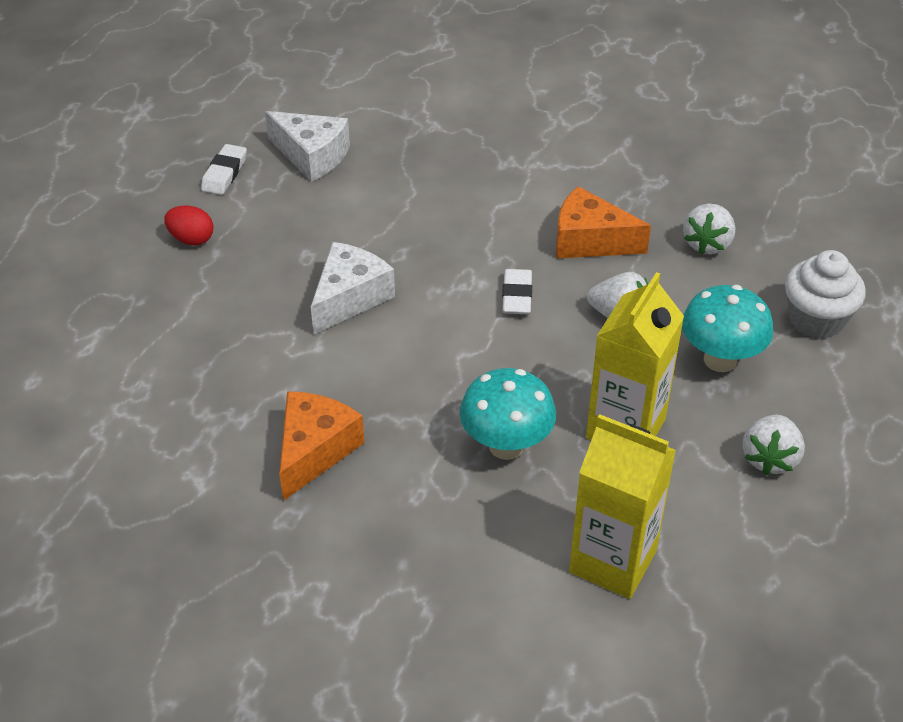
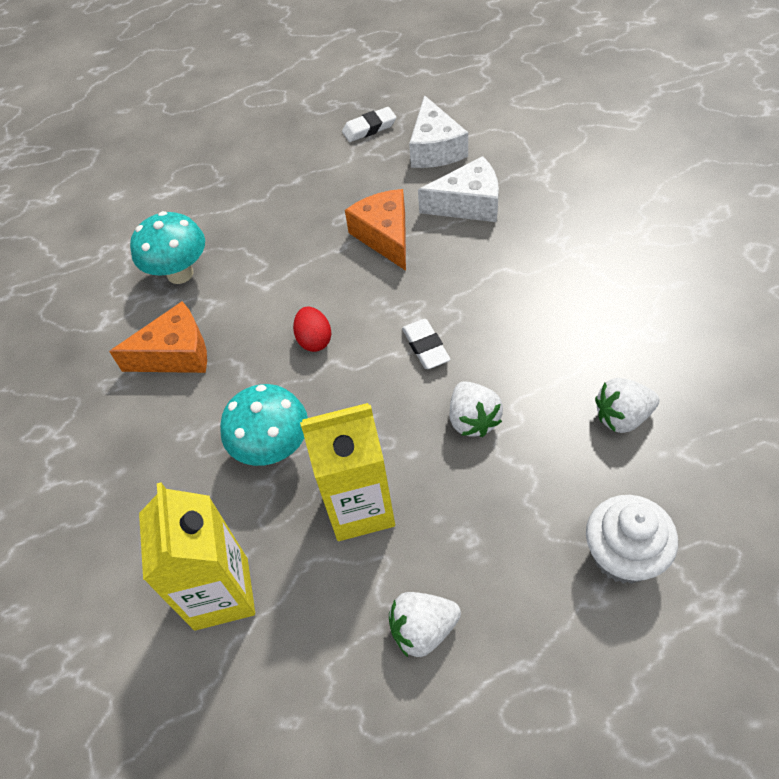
camera: 55 degrees right, 10 degrees up
(191, 239) = (295, 161): red egg -> red egg (314, 340)
(349, 298) = (326, 266): white cheese -> white cheese (468, 204)
(517, 296) = (426, 347): white eraser -> white eraser turned 75 degrees counterclockwise
(590, 241) = (533, 344): orange cheese -> orange cheese (385, 236)
(720, 360) = (498, 518): turquoise mushroom -> turquoise mushroom (180, 273)

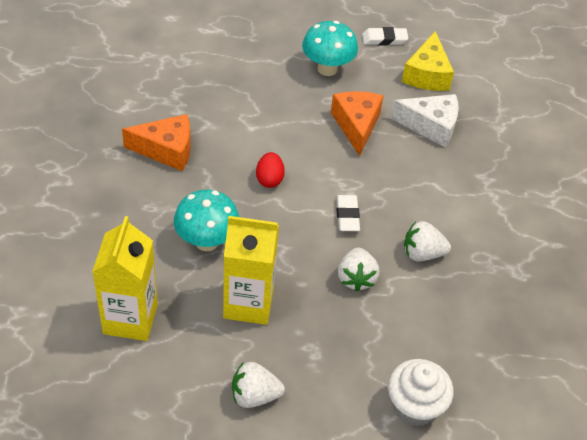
camera: 10 degrees right, 5 degrees down
(180, 273) = (193, 94): turquoise mushroom -> turquoise mushroom (327, 69)
(435, 149) = (427, 74): white cheese -> yellow cheese
(622, 417) = (464, 319): white strawberry -> white strawberry (422, 253)

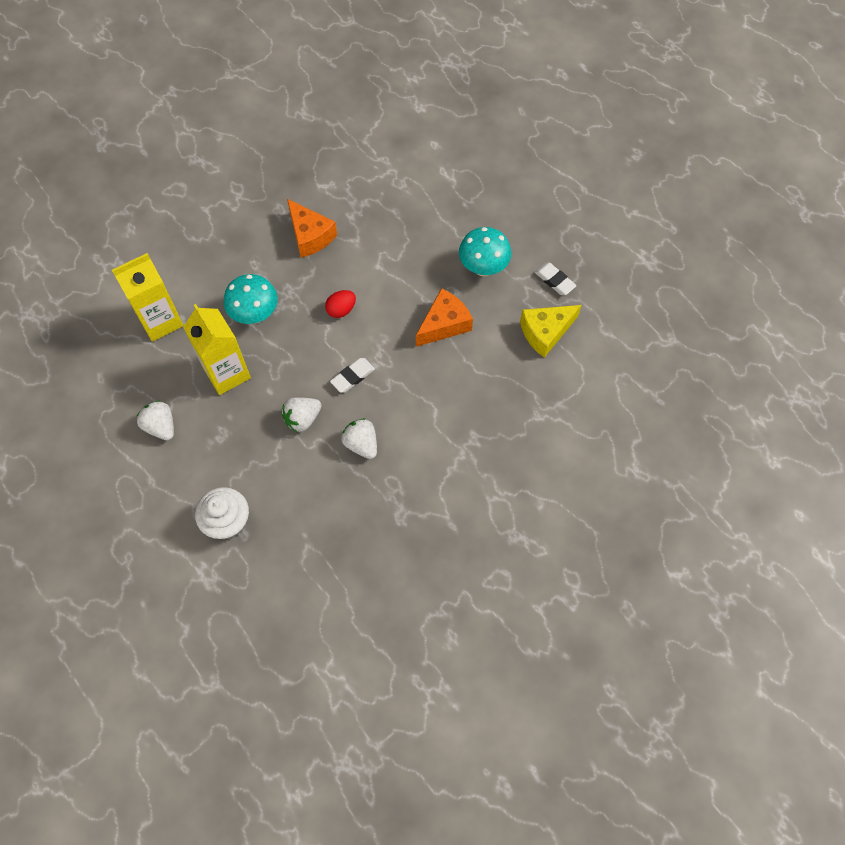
camera: 55 degrees right, 15 degrees up
(431, 126) = (492, 370): white cheese -> none

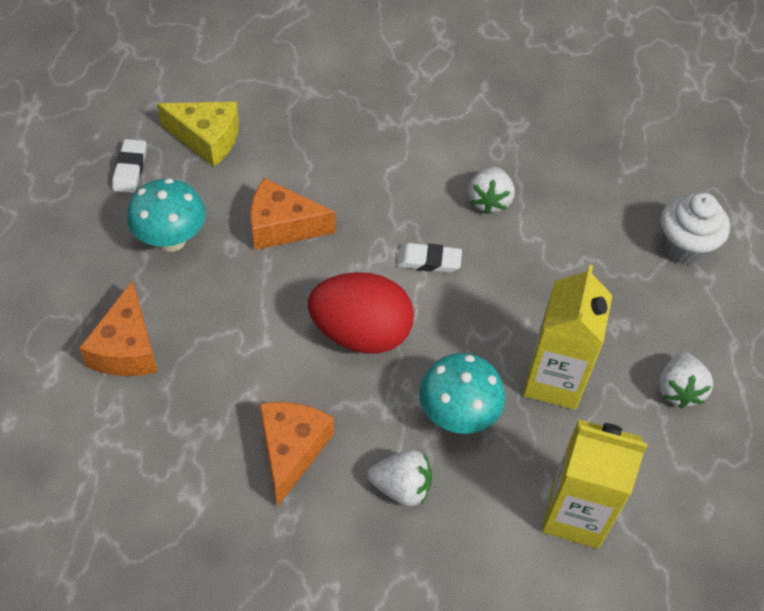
camera: 135 degrees left, 10 degrees down
(302, 419) = (521, 268): white strawberry -> white strawberry (402, 487)
(341, 310) = (361, 333): red egg -> red egg, size x2.09
(431, 209) = (127, 348): none -> orange cheese

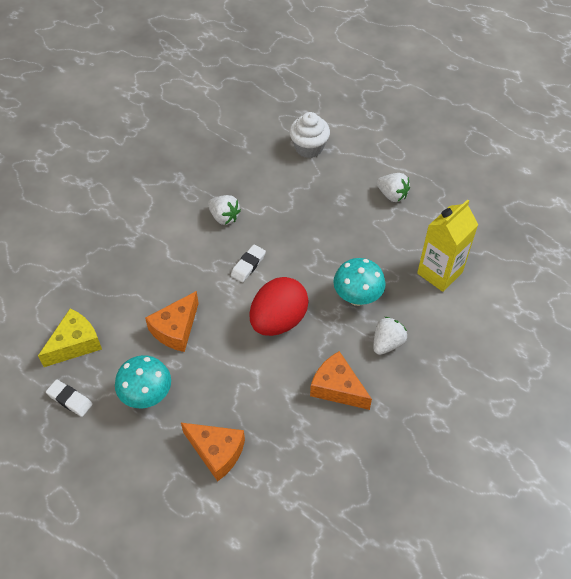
camera: 60 degrees left, 0 degrees up
(554, 380) = (358, 244): yellow carton -> none

